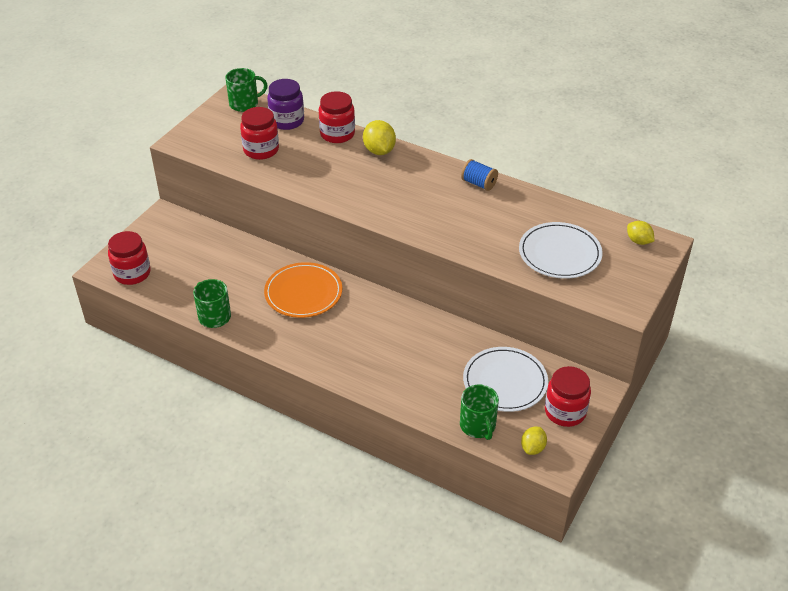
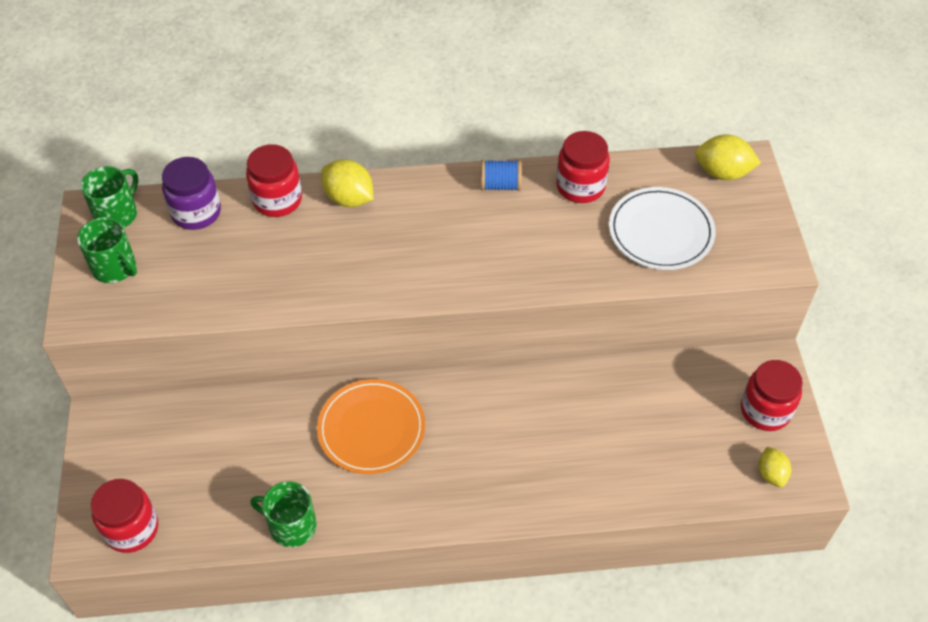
camera: 35 degrees left, 10 degrees up
(261, 150) = (201, 272): red jar -> red jar (580, 186)
(478, 426) = (698, 482): green mug -> green mug (115, 267)
(505, 382) = (680, 411): white plate -> none
(638, 241) = (722, 172): yellow lemon -> yellow lemon, size x1.56

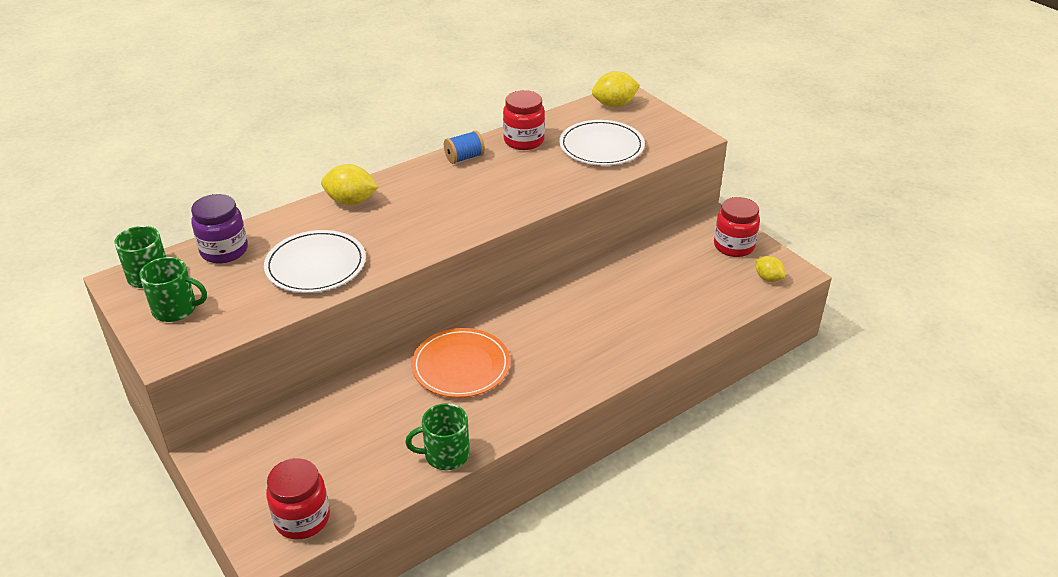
camera: 30 degrees left, 15 degrees down
(264, 270) = (316, 265): none -> white plate
(277, 200) = (291, 221): red jar -> none

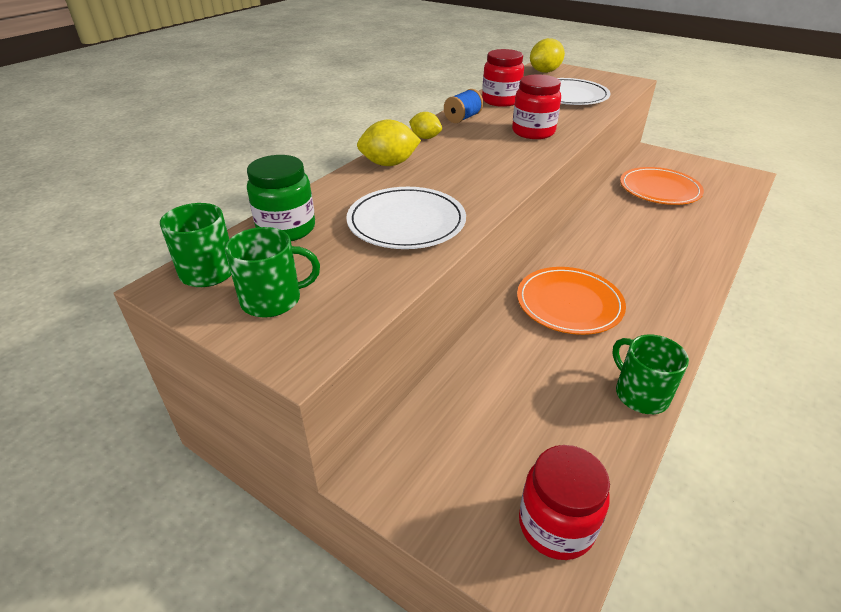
camera: 20 degrees left, 0 degrees up
(224, 251) = (286, 229): purple jar -> green jar
(445, 454) = (640, 394): green mug -> green mug turned 90 degrees clockwise
(672, 268) = (659, 189): none -> orange plate
(734, 246) = (686, 166): red jar -> red jar (533, 132)
(768, 278) = (736, 182): yellow lemon -> yellow lemon (425, 138)

